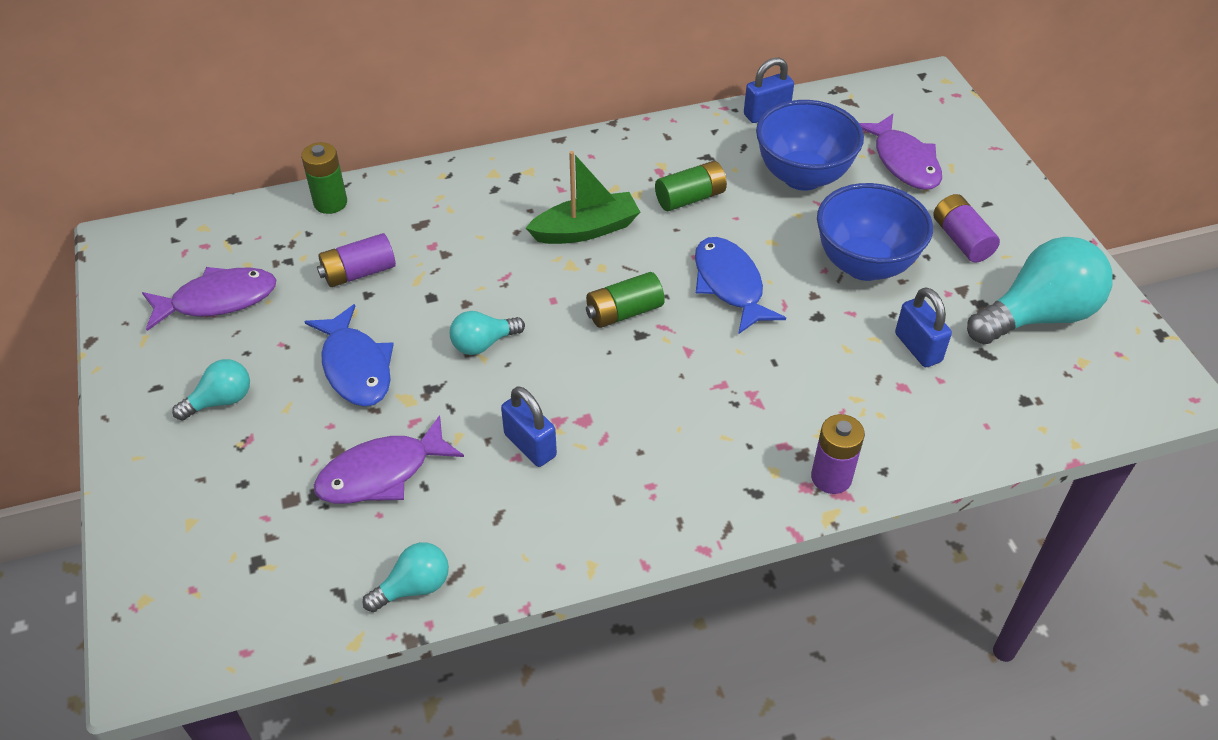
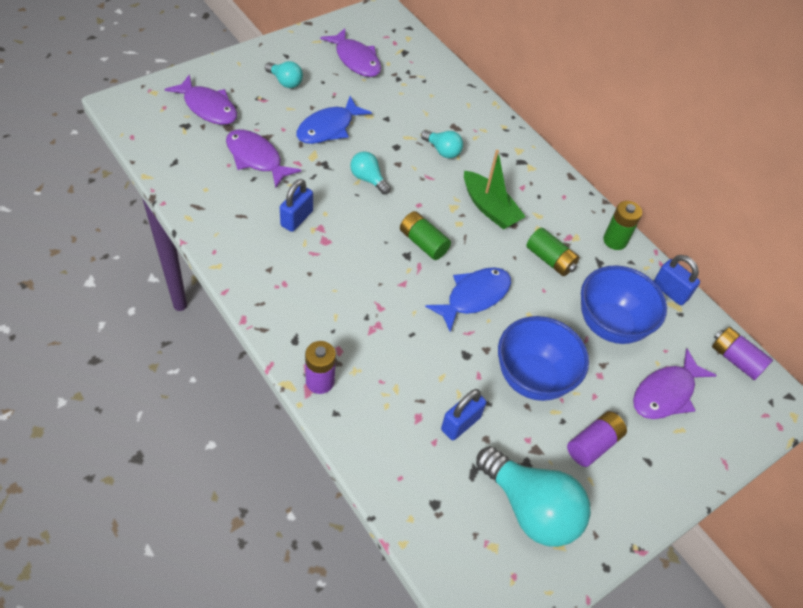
camera: 65 degrees right, 5 degrees up
(228, 521) = (208, 107): none -> purple fish
(330, 203) = (453, 83): green battery -> green battery (615, 240)
(359, 273) = (402, 110): purple battery -> purple battery (735, 359)
(414, 587) = (184, 191): turquoise light bulb -> turquoise light bulb (442, 151)

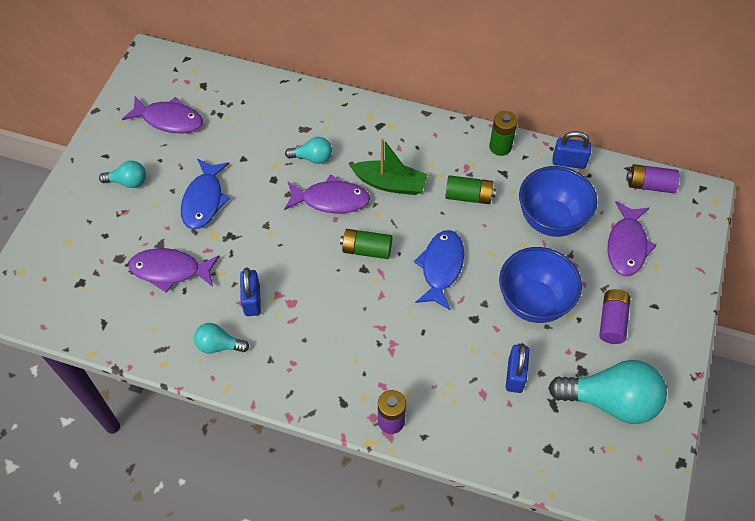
camera: 30 degrees left, 5 degrees up
(208, 107) = (84, 252): purple fish -> purple fish (331, 200)
(368, 179) = (277, 224): turquoise light bulb -> turquoise light bulb (219, 345)

